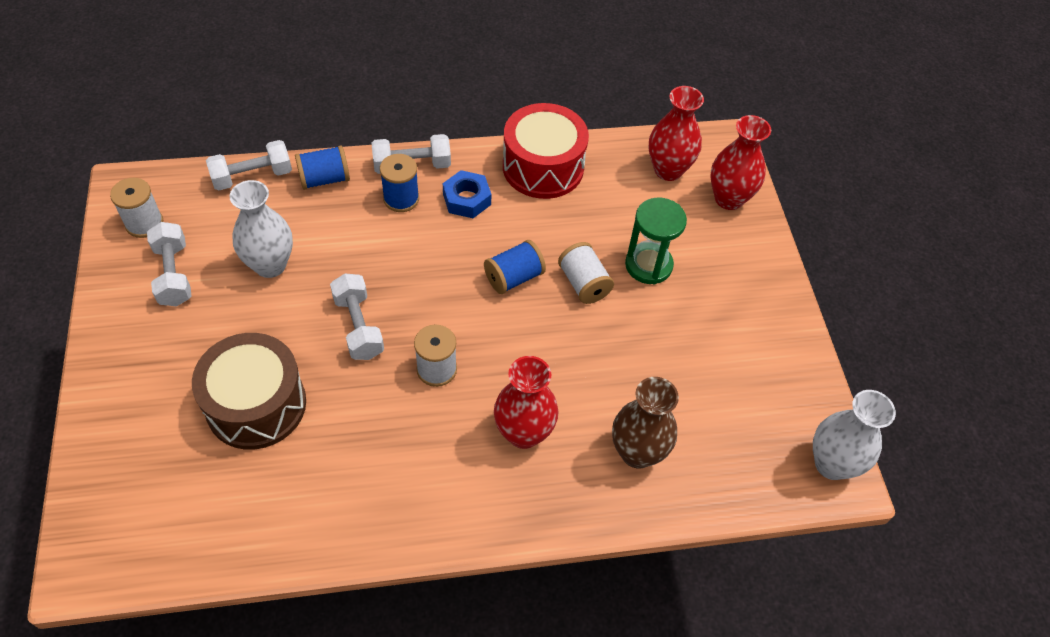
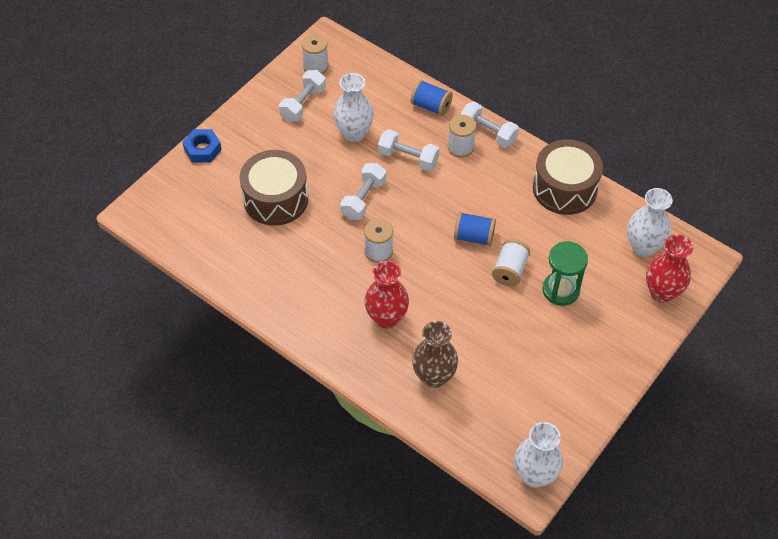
camera: 50 degrees right, 0 degrees up
(252, 176) = (394, 78): white dumbbell -> white dumbbell (408, 158)
(401, 199) = (460, 147): blue spool -> white spool
(467, 199) = (497, 174): blue nut -> blue nut (202, 149)
(543, 167) = (564, 188): red drum -> brown drum
(668, 170) = (643, 247): red vase -> white vase

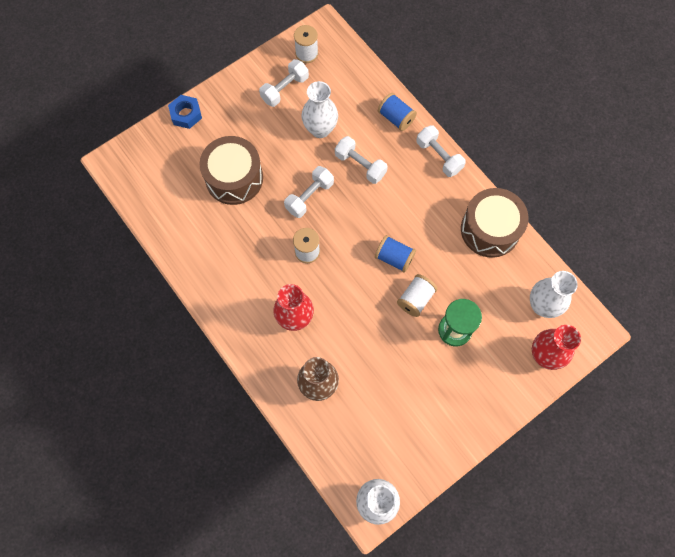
camera: 15 degrees right, 15 degrees up
(460, 147) = (410, 165): white spool -> none

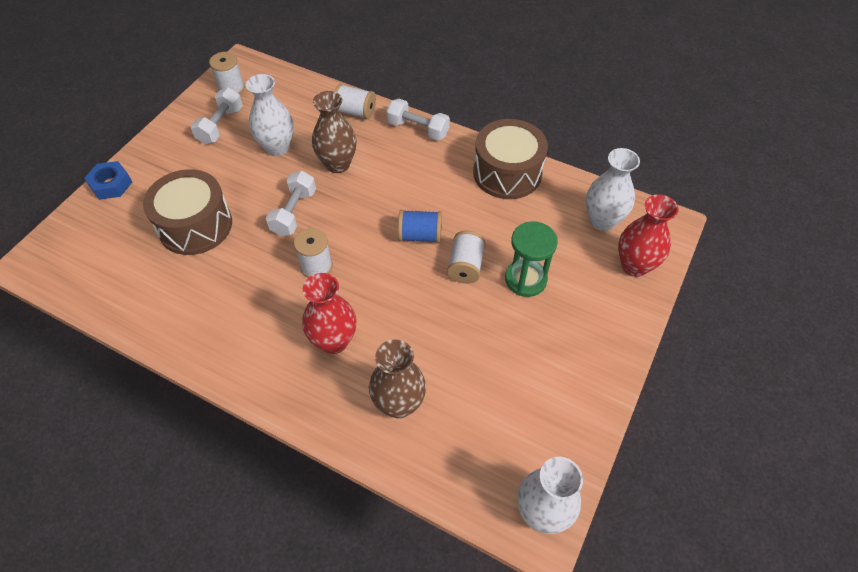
camera: 25 degrees left, 15 degrees down
(360, 165) = (338, 164): white dumbbell -> brown vase
(396, 118) = (355, 112): blue spool -> white spool

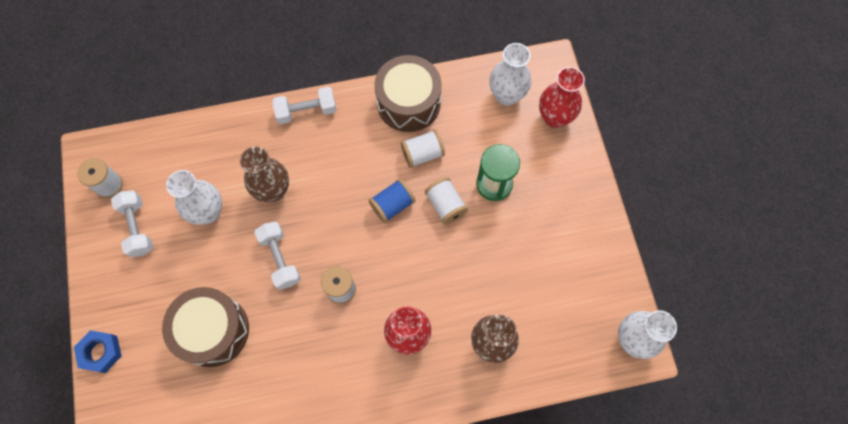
camera: 40 degrees left, 15 degrees up
(355, 112) = (240, 131): white spool -> white spool (422, 154)

